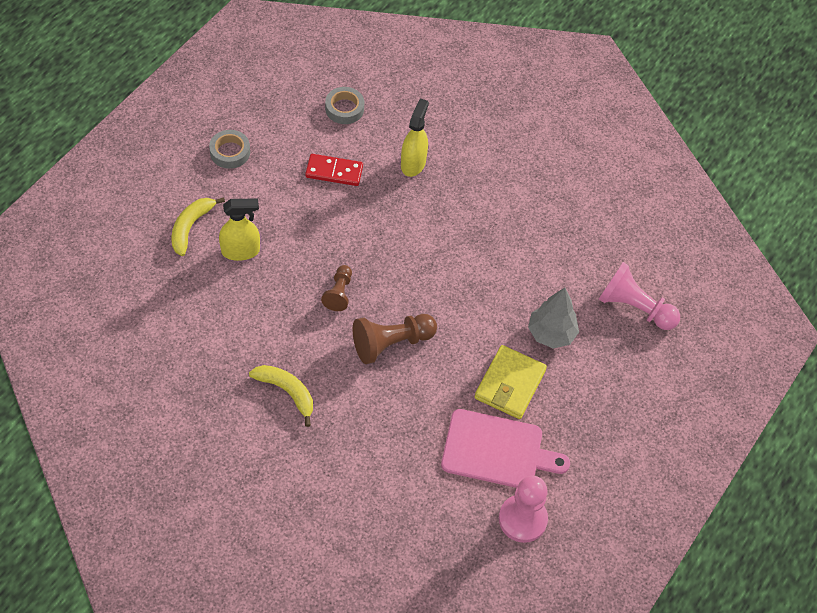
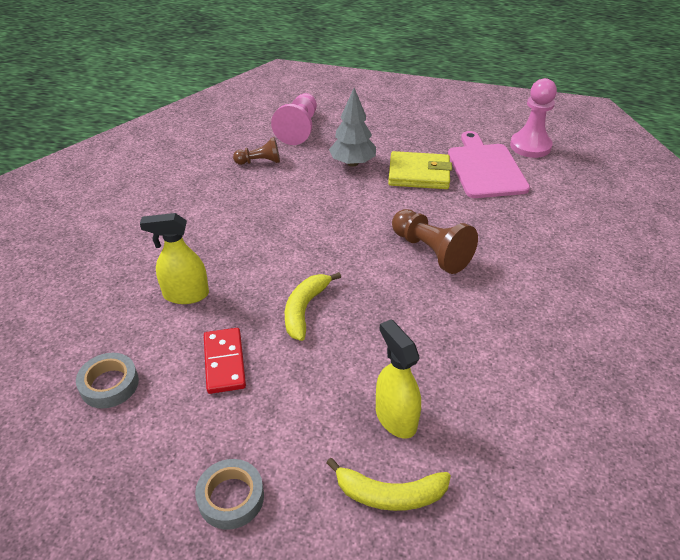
camera: 105 degrees left, 15 degrees down
(287, 392) = (545, 310): yellow banana -> yellow banana (305, 309)
(339, 293) = (398, 306): brown pawn -> brown pawn (260, 162)

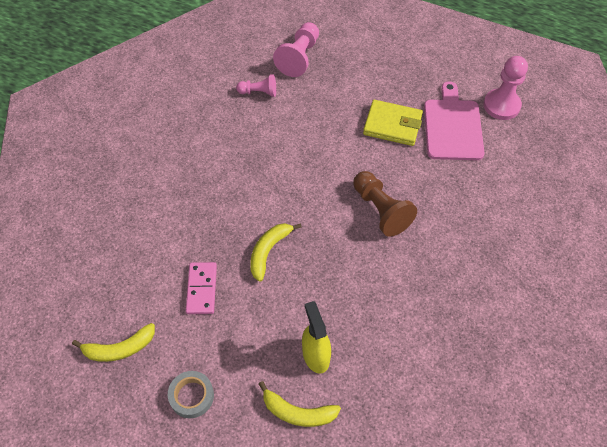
camera: 10 degrees right, 15 degrees up
(109, 384) = (118, 295): grey tape -> none
(116, 451) = (119, 348): none -> yellow banana
(185, 294) = (181, 223): yellow spray bottle -> none
(224, 362) = (202, 289): red domino -> pink domino
(260, 162) = (259, 92): brown pawn -> pink pawn
(352, 163) = (338, 104): grey tree -> none

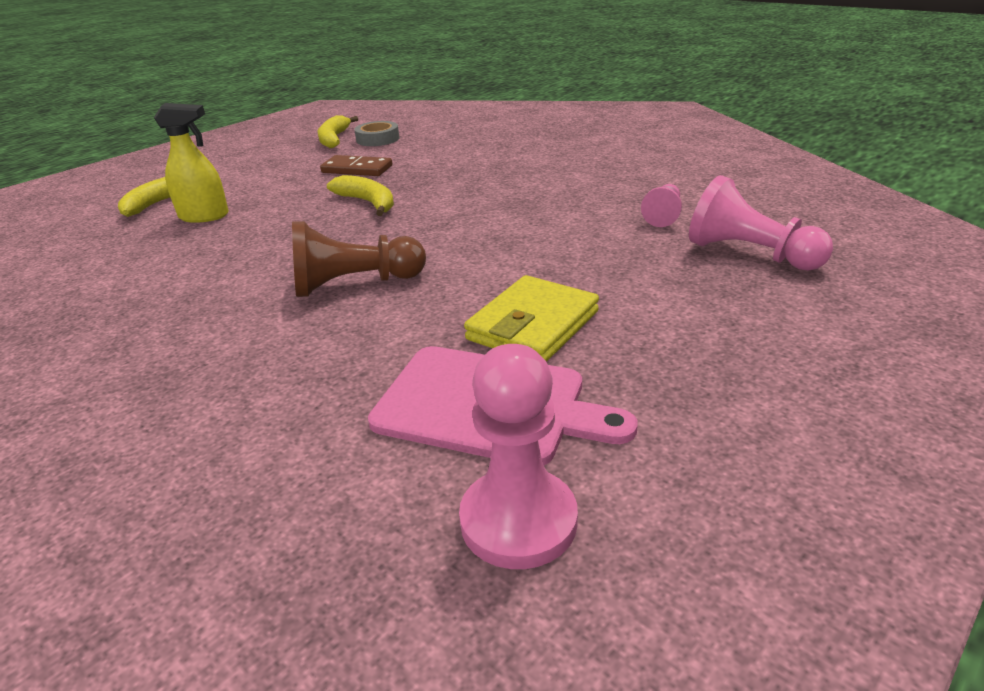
camera: 110 degrees right, 25 degrees down
(191, 396) = (249, 162): grey tape -> grey tape (377, 139)
(202, 289) = (357, 169): pink domino -> brown domino

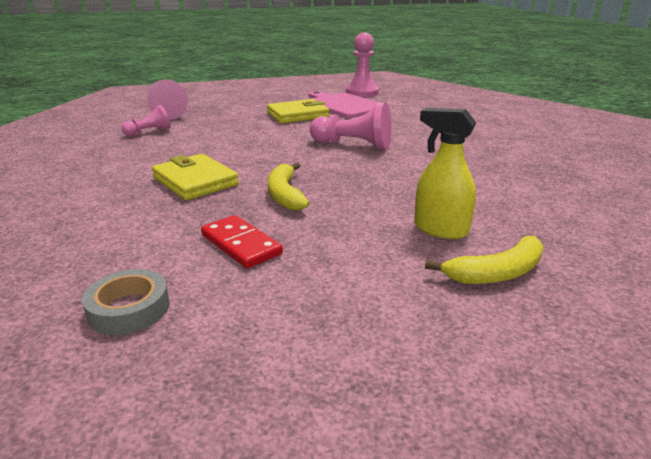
camera: 150 degrees left, 5 degrees down
(334, 139) = (176, 347): yellow banana -> none
(354, 284) = (353, 145): brown pawn -> pink pawn
(357, 169) = (241, 244): brown domino -> red domino
(470, 188) = (195, 181): none -> yellow wallet

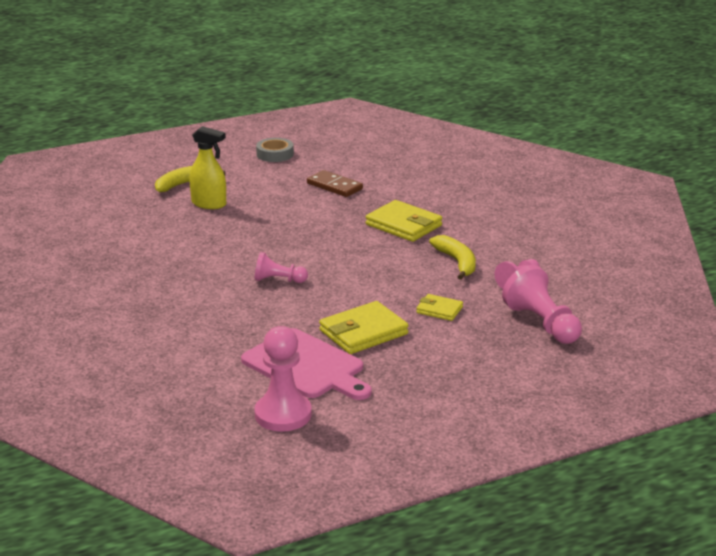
camera: 170 degrees right, 0 degrees up
(129, 309) = (369, 158): grey tape -> grey tape (275, 154)
(232, 121) = (439, 310): none -> yellow wallet
(241, 244) = (334, 186): red domino -> brown domino
(285, 194) = (324, 220): yellow banana -> yellow banana (457, 262)
(353, 145) = (278, 280): pink pawn -> pink pawn, size x0.60

